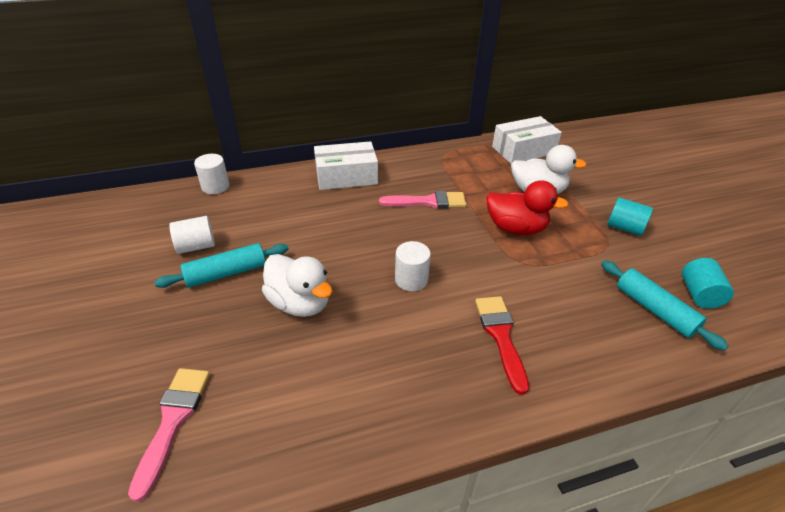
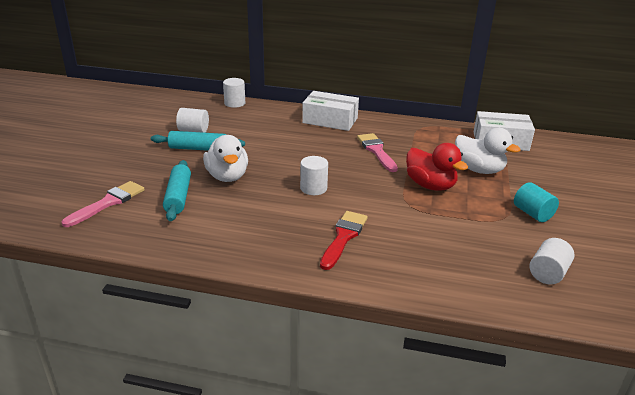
camera: 30 degrees right, 10 degrees down
(428, 202) = (376, 151): pink brush -> pink brush turned 135 degrees counterclockwise
(654, 310) = (491, 267): turquoise rolling pin -> turquoise rolling pin (178, 196)
(699, 294) = (548, 273): turquoise cylinder -> white cylinder

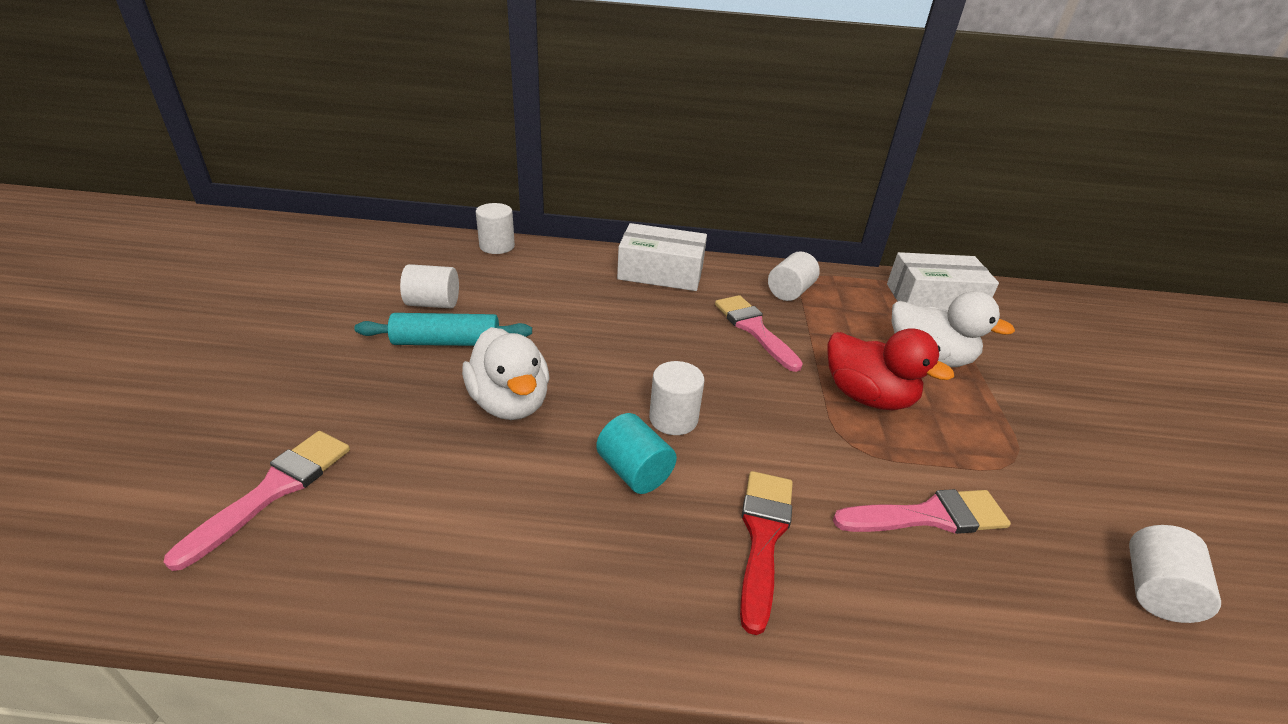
camera: 10 degrees left, 5 degrees up
(178, 196) = (421, 460): turquoise rolling pin -> none
(407, 133) = (790, 291): none -> white cylinder
(438, 236) = (929, 516): none -> pink brush
(532, 214) = (1054, 446): turquoise cylinder -> turquoise cylinder (634, 471)

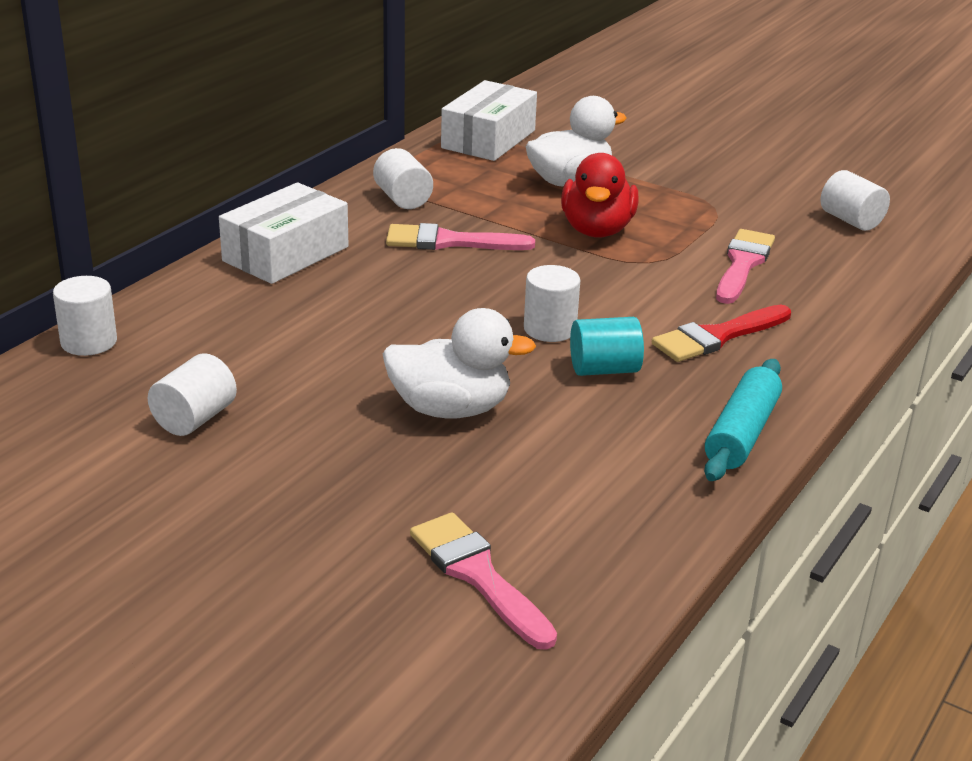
camera: 60 degrees left, 5 degrees down
(447, 342) = (297, 425): turquoise rolling pin -> turquoise rolling pin (742, 433)
(763, 537) = (717, 336): red brush -> red brush turned 75 degrees counterclockwise
(867, 397) = (597, 230): red duck -> red duck turned 120 degrees clockwise

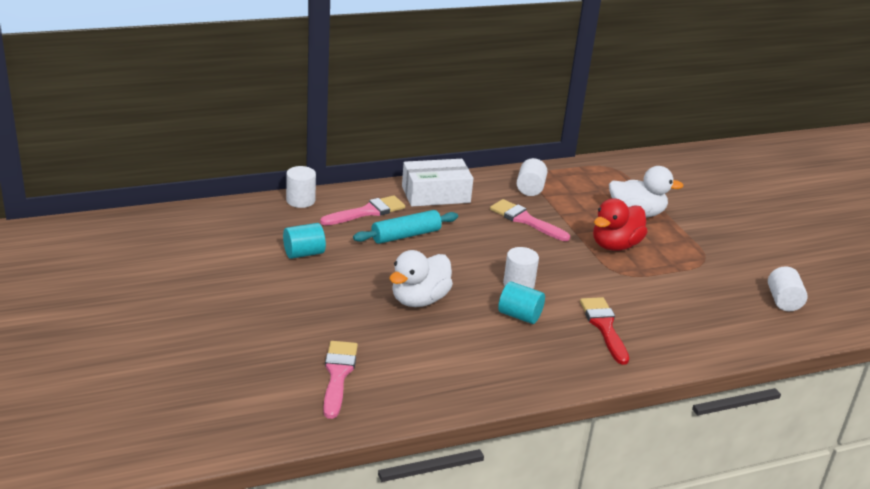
camera: 35 degrees right, 0 degrees up
(194, 419) = (304, 253): white cylinder -> turquoise cylinder
(450, 409) = (419, 300): white duck -> white duck turned 90 degrees clockwise
(488, 139) = (621, 173): white box -> none
(717, 336) = (604, 327): red brush -> red brush turned 75 degrees clockwise
(742, 433) = (548, 377): turquoise rolling pin -> turquoise rolling pin (406, 235)
(743, 264) = (675, 297): pink brush -> pink brush (367, 212)

